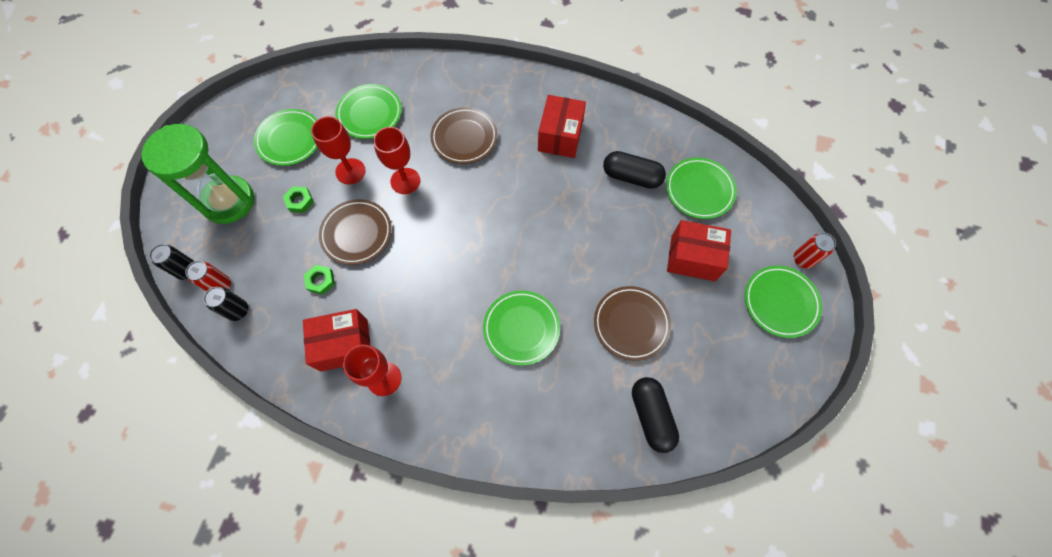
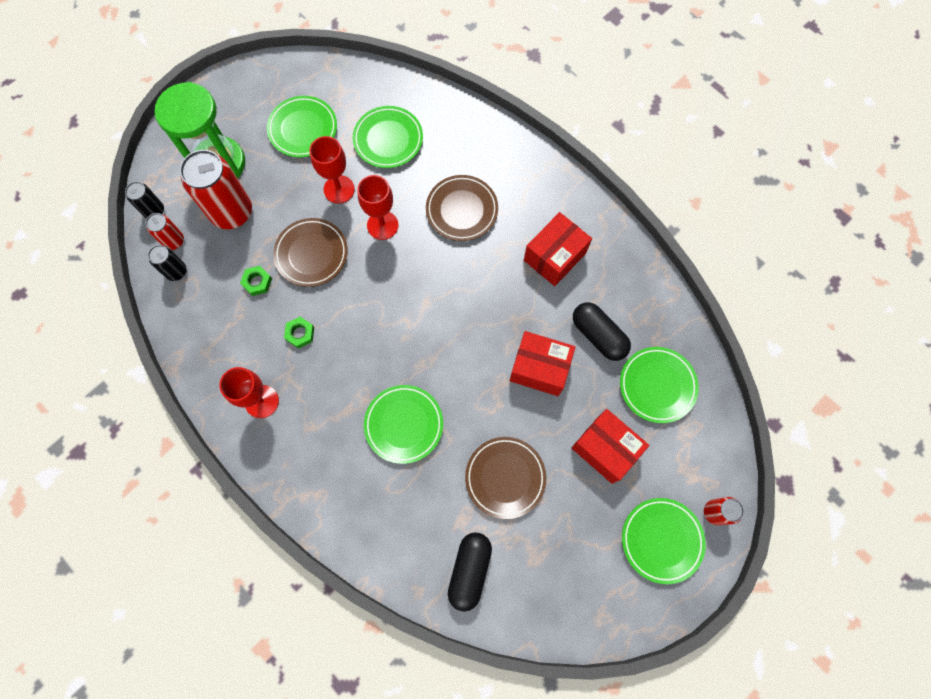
camera: 30 degrees right, 5 degrees up
(263, 235) = (232, 212): none -> red can
(299, 201) = (279, 195): green nut -> green nut (300, 333)
(344, 345) = (245, 352): red box -> red box (539, 368)

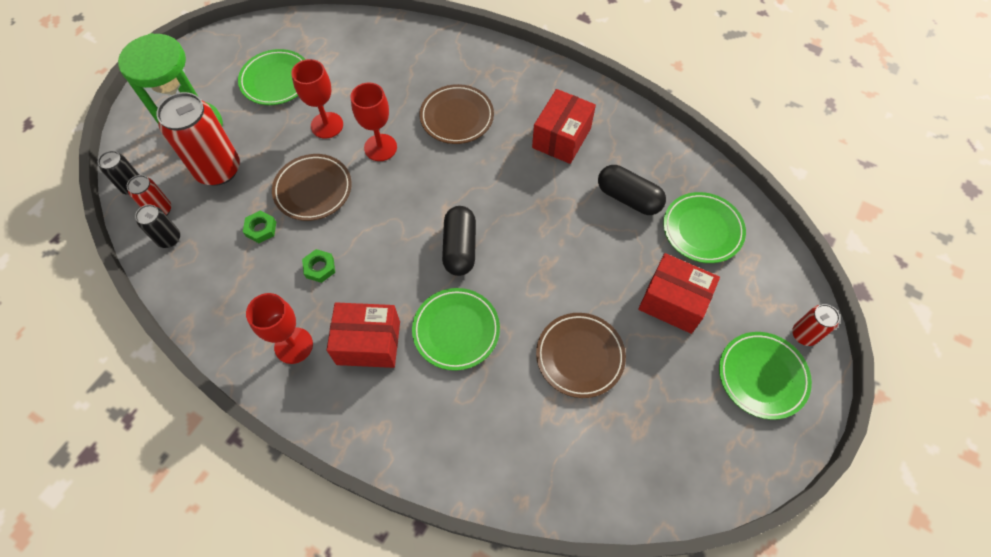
camera: 15 degrees left, 10 degrees down
(388, 139) = (365, 72): green plate -> none
(469, 570) = (572, 463): black capsule -> black capsule (460, 248)
(539, 368) = (580, 242): red box -> red box (368, 343)

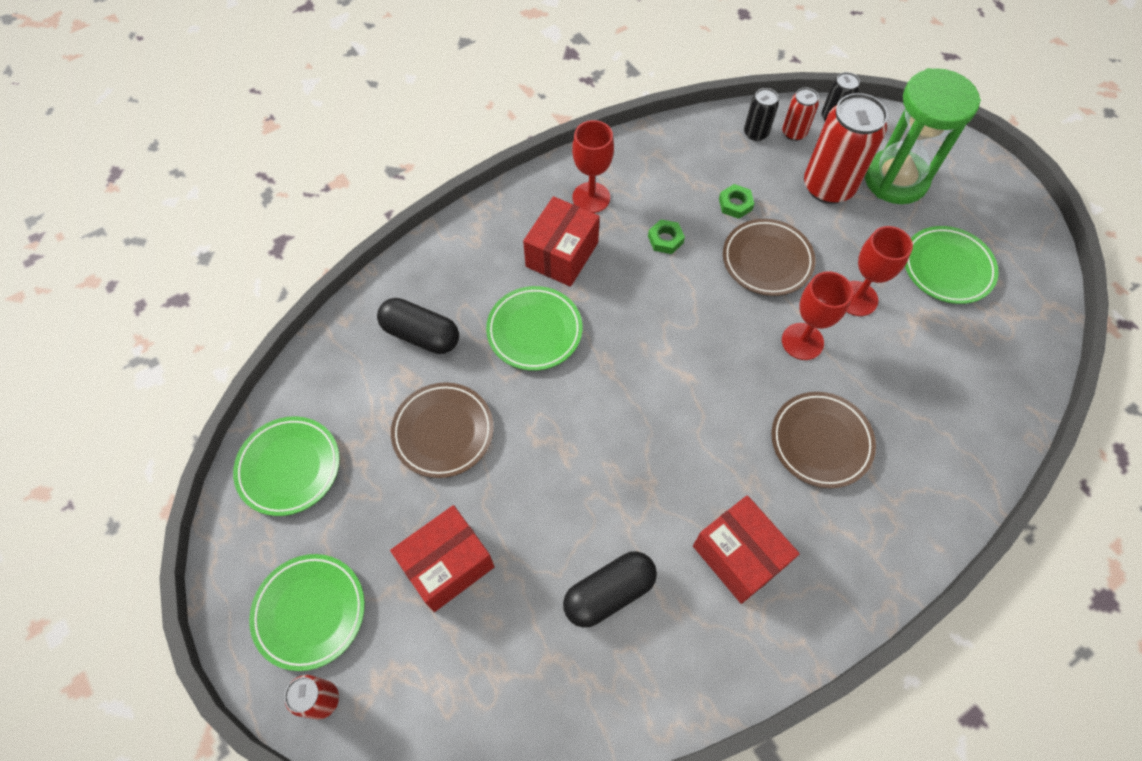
camera: 115 degrees right, 0 degrees up
(460, 248) = (628, 371): black capsule -> black capsule (421, 335)
(702, 230) = (519, 662): green plate -> green plate (289, 467)

